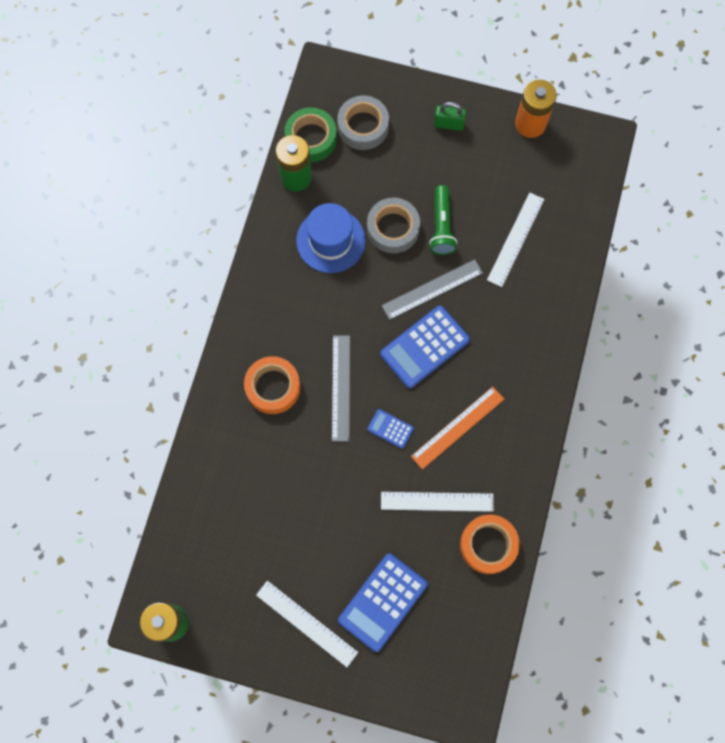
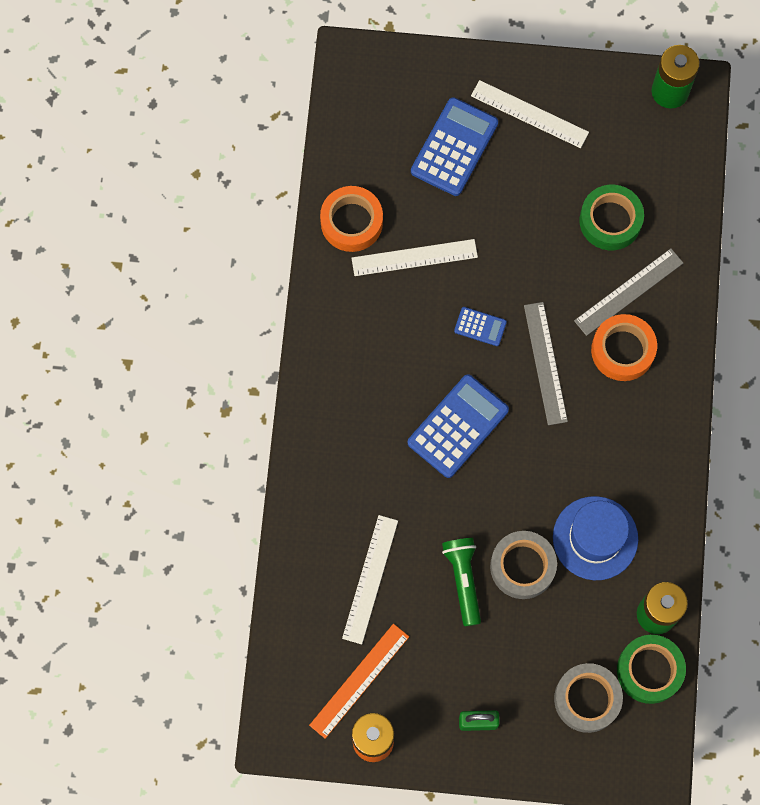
camera: 170 degrees right, 0 degrees up
(256, 505) = (610, 221): none -> green tape
(432, 289) = (461, 498): grey ruler -> grey ruler (628, 292)
(458, 427) = (404, 341): orange ruler -> orange ruler (359, 680)

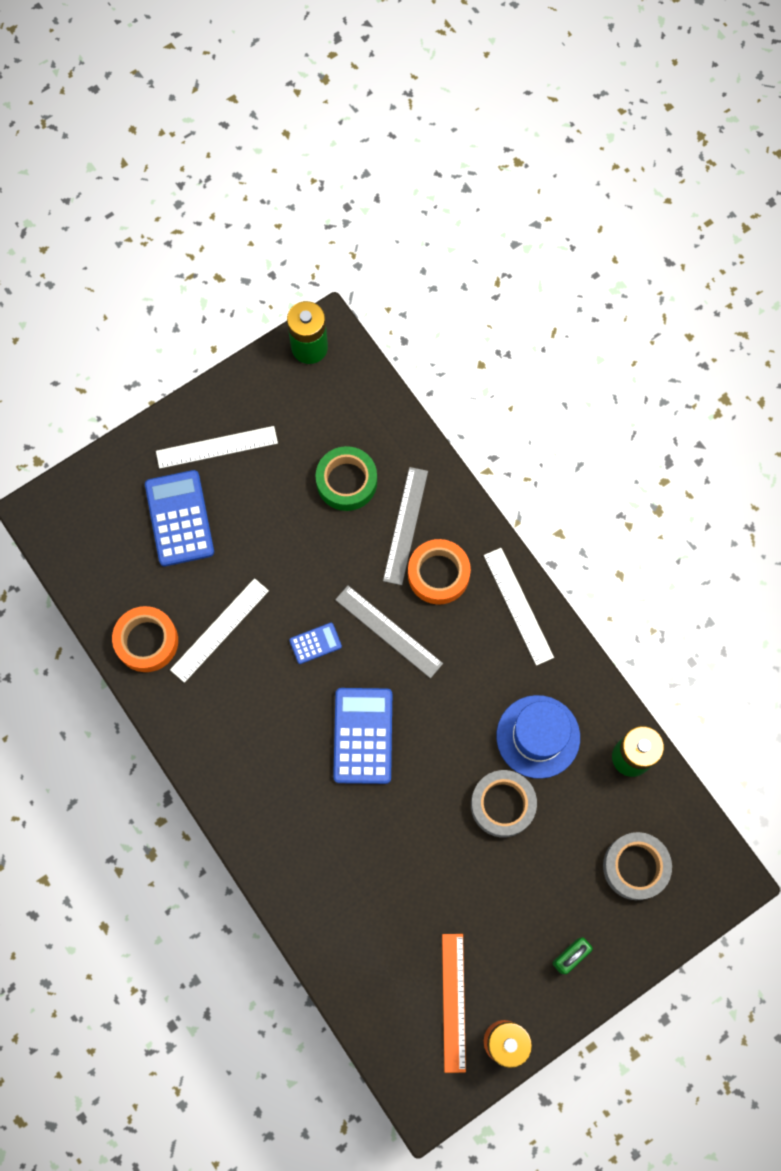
camera: 40 degrees left, 0 degrees up
(370, 579) = (395, 914): white ruler -> white ruler (518, 606)
(463, 580) = (467, 853): green flashlight -> none
(649, 670) = (662, 805): green tape -> none

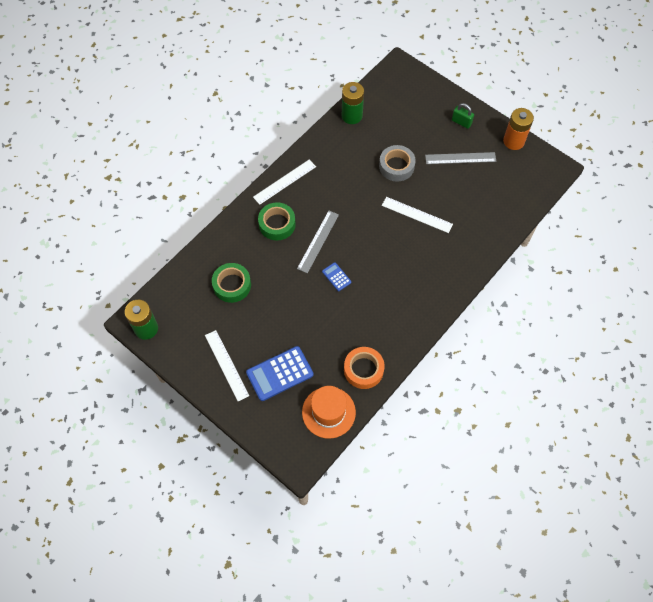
camera: 105 degrees left, 10 degrees down
(98, 573) = (328, 412): none -> orange hat
(219, 630) = (344, 330): white ruler -> white ruler (417, 215)
(363, 736) = (382, 240): blue calculator -> none
(405, 525) = (252, 247): grey ruler -> grey ruler (460, 158)
(438, 574) = (277, 224): orange tape -> green tape
(453, 1002) = (504, 166): orange ruler -> none
(538, 736) = (354, 158): blue hat -> none
(635, 867) = (407, 104): grey tape -> none

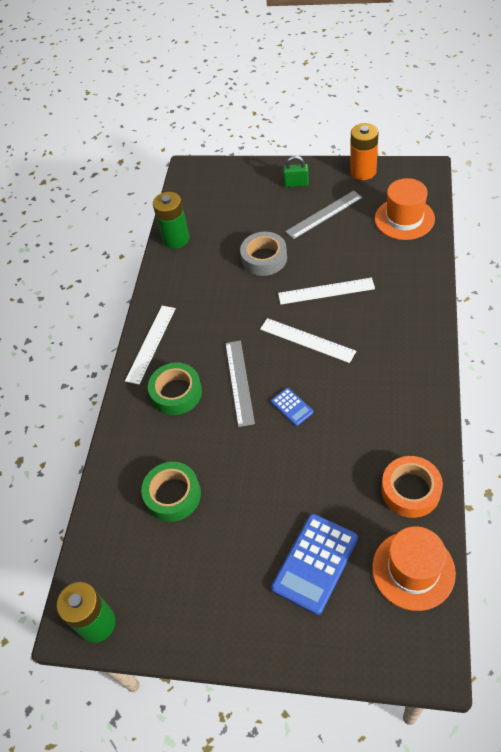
camera: 25 degrees left, 10 degrees down
(226, 365) = (239, 599): white ruler -> white ruler (307, 340)
(336, 277) = (292, 407): blue calculator -> blue calculator turned 150 degrees counterclockwise
(510, 195) = (404, 219): none -> orange hat

